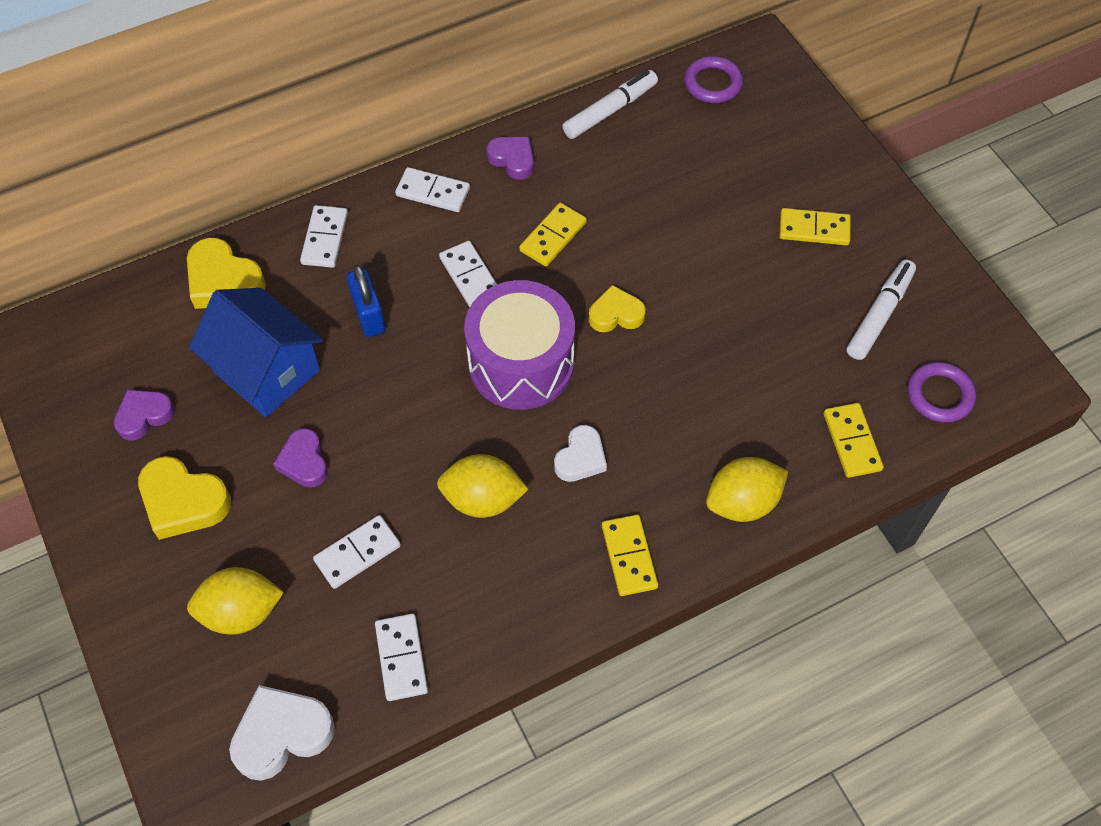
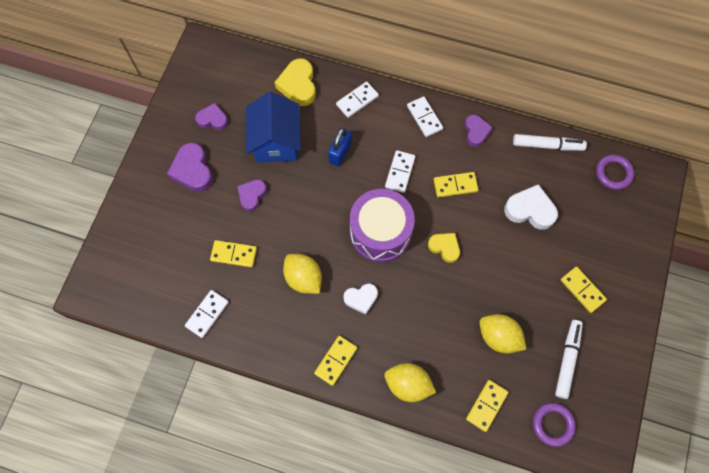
camera: 45 degrees right, 10 degrees up
(183, 502) = (192, 170): yellow heart -> purple heart
(241, 612) = (170, 237): yellow lemon -> yellow lemon (498, 337)
(282, 734) = (137, 301): white heart -> white heart (530, 210)
(357, 553) = (234, 254): white domino -> yellow domino
(879, 315) = (567, 360): white marker -> white marker turned 60 degrees counterclockwise

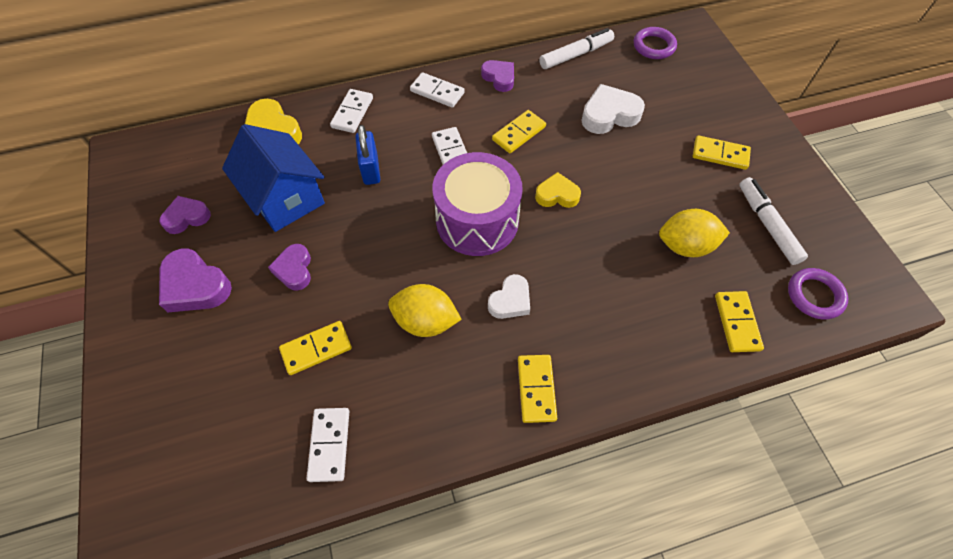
camera: 35 degrees left, 10 degrees down
(408, 384) = (638, 358): yellow lemon -> none

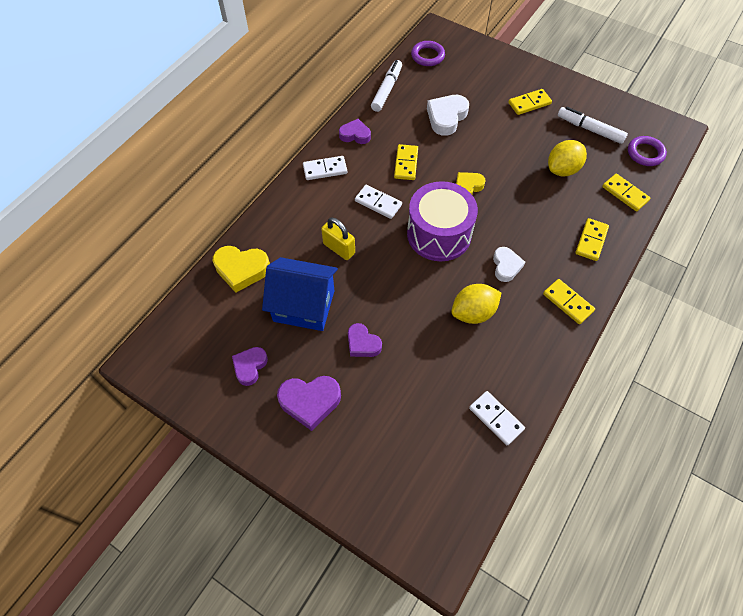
camera: 40 degrees left, 0 degrees up
(316, 349) = (430, 376): yellow domino -> yellow domino (591, 241)
(352, 113) = (283, 220): white domino -> none
(371, 169) = (339, 248): blue padlock -> yellow padlock

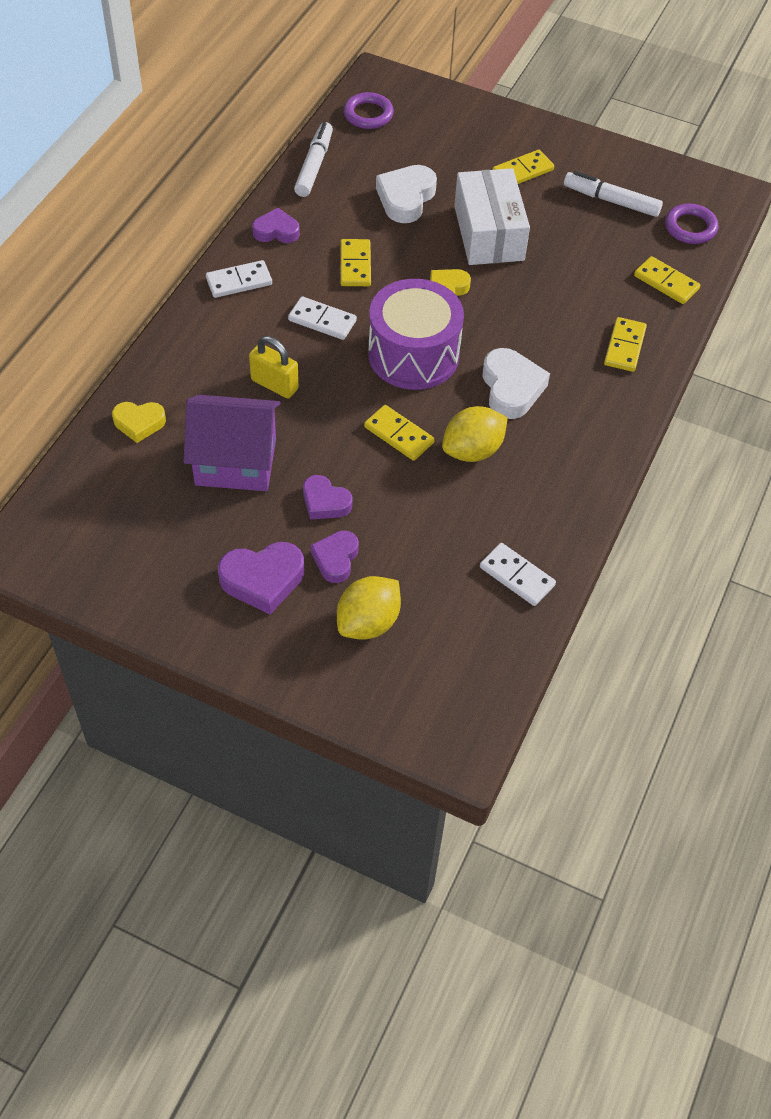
camera: 10 degrees left, 5 degrees down
(241, 269) = (139, 423): yellow heart -> yellow heart, size x0.66
(250, 366) = (172, 545): purple heart -> purple heart (336, 559)
(304, 306) = (236, 462): blue house -> purple house
(501, 147) = (489, 233): none -> white box
(506, 266) = (511, 388): white heart -> white heart, size x1.53
(562, 169) = (577, 257): yellow lemon -> yellow lemon (368, 622)
(567, 302) = (599, 427): yellow domino -> yellow domino (398, 435)

